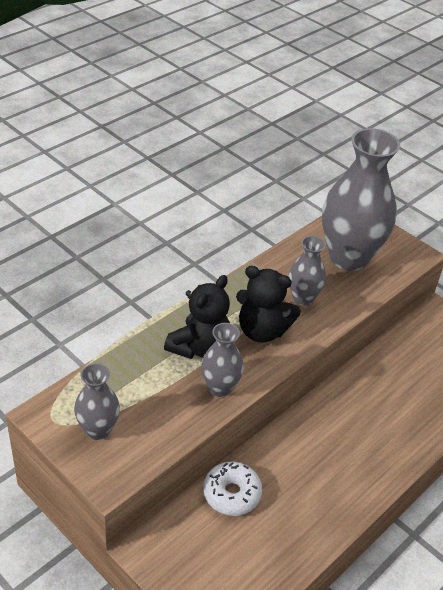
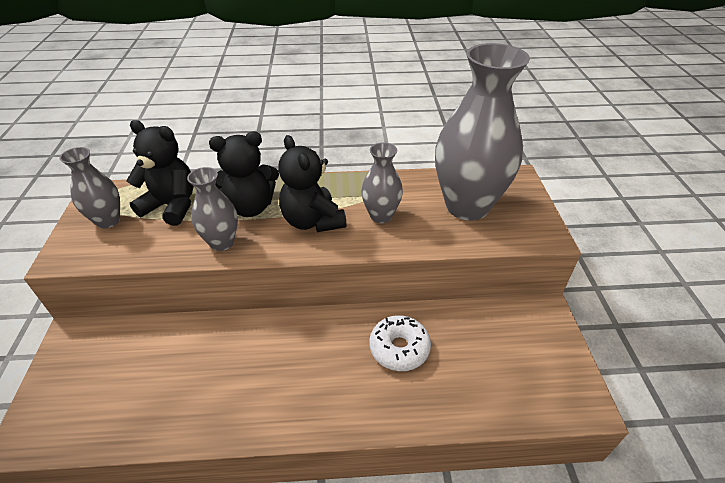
camera: 45 degrees right, 0 degrees up
(133, 385) = (171, 206): none -> black teddy bear
(231, 494) = (174, 340): white donut -> white donut (399, 348)

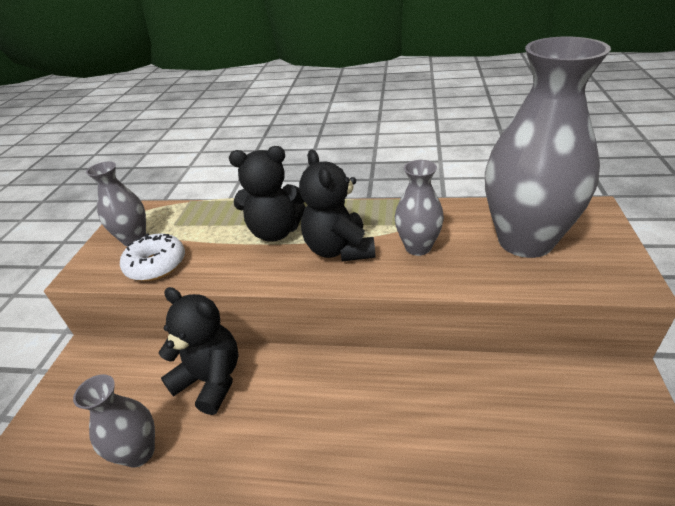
camera: 15 degrees right, 5 degrees down
(171, 206) = (197, 227): black teddy bear -> black teddy bear (211, 380)
(222, 242) = (238, 267): grey vase -> grey vase (139, 452)
(399, 348) = (428, 407): white donut -> white donut (156, 265)

